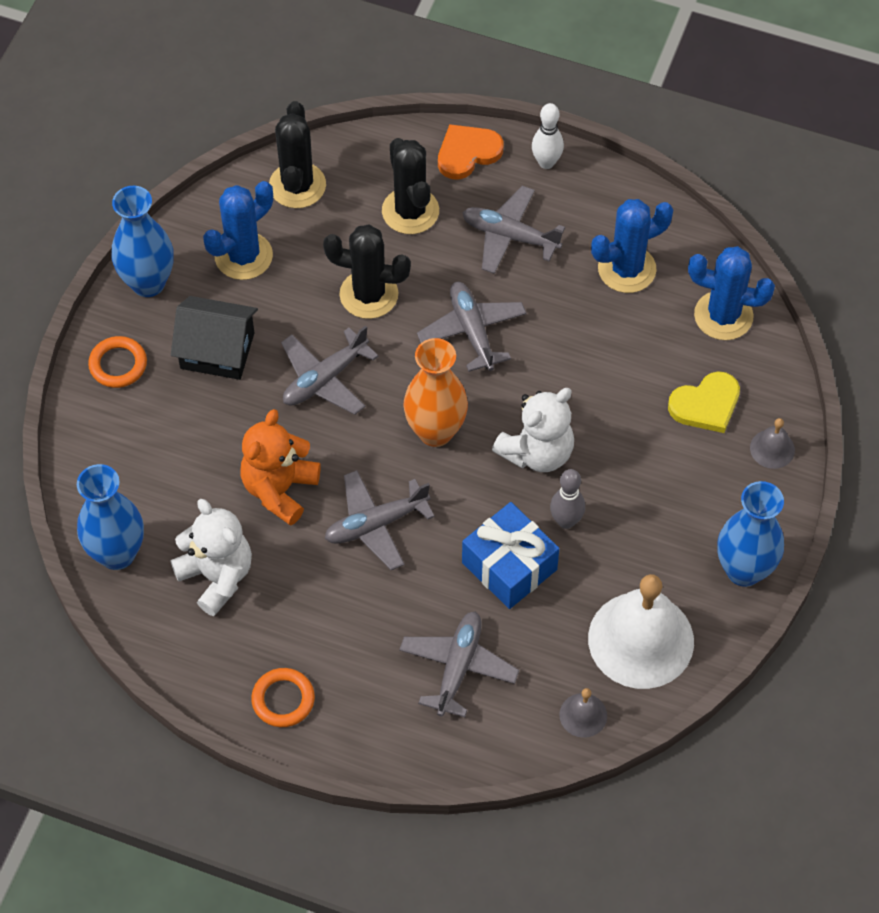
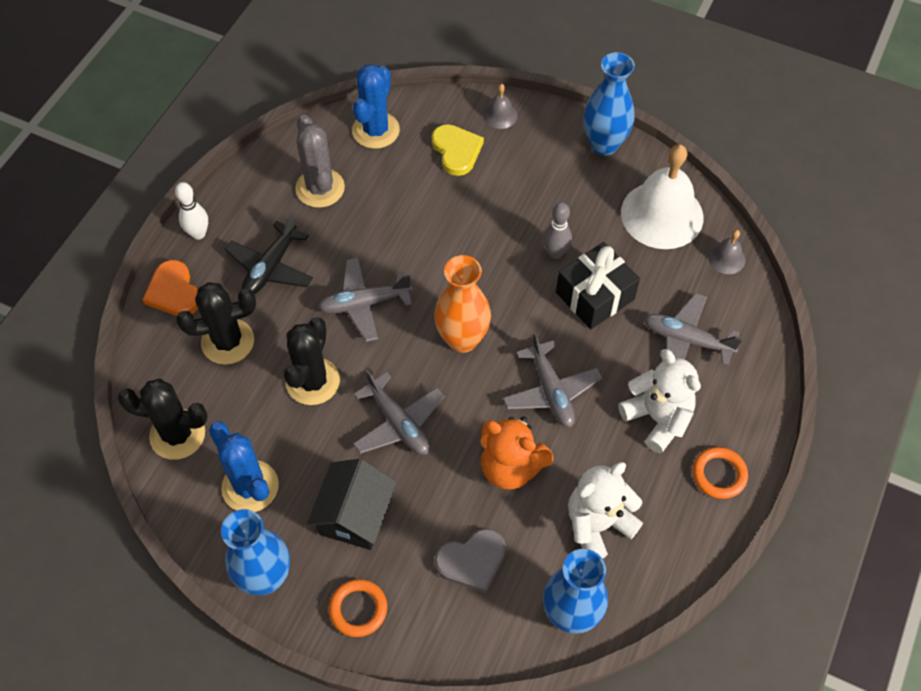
camera: 85 degrees left, 0 degrees up
(171, 460) = (472, 561): none -> grey heart
(509, 566) = (595, 296): blue gift -> black gift
(510, 236) = (271, 267): grey plane -> black plane
(537, 452) = (489, 267): white teddy bear -> white teddy bear (657, 418)
(627, 269) = (320, 188): blue cactus -> grey cactus

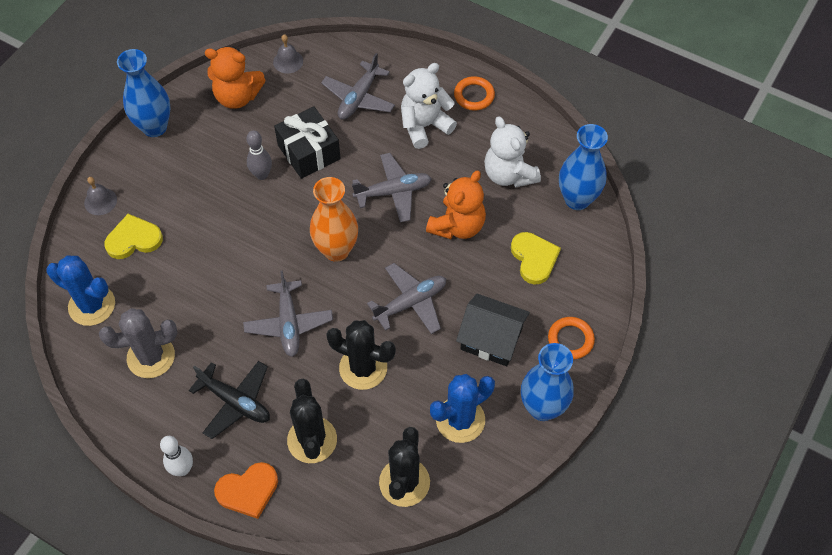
camera: 85 degrees left, 0 degrees up
(472, 561) = (534, 258): grey heart -> yellow heart
(662, 214) = (237, 97): white bell -> orange teddy bear

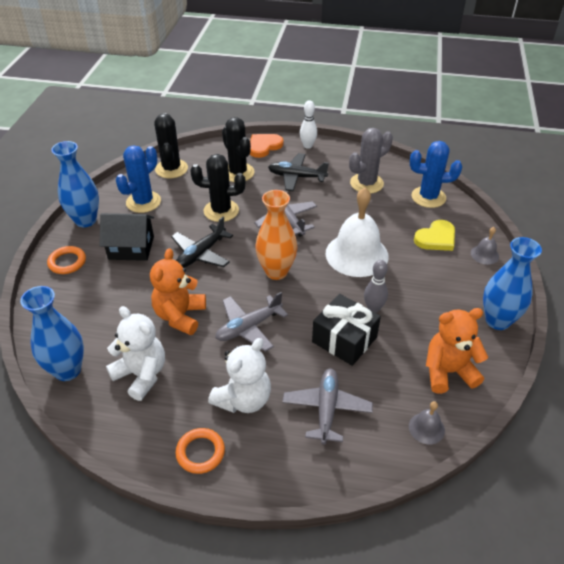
camera: 160 degrees right, 15 degrees down
(236, 245) = (356, 254): none -> white bell
(410, 303) = (201, 253): grey plane -> black plane
(534, 258) = (104, 309): yellow heart -> none

